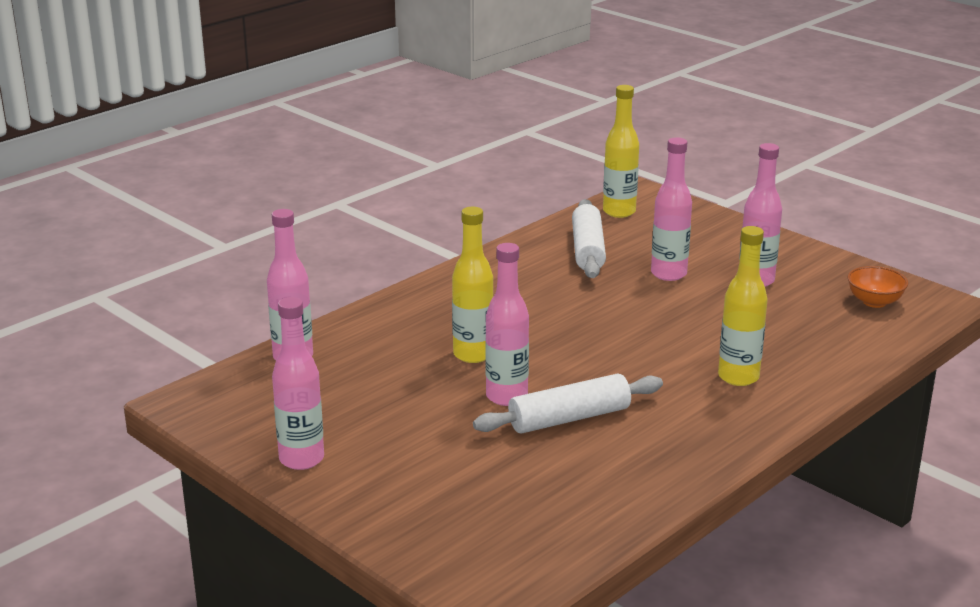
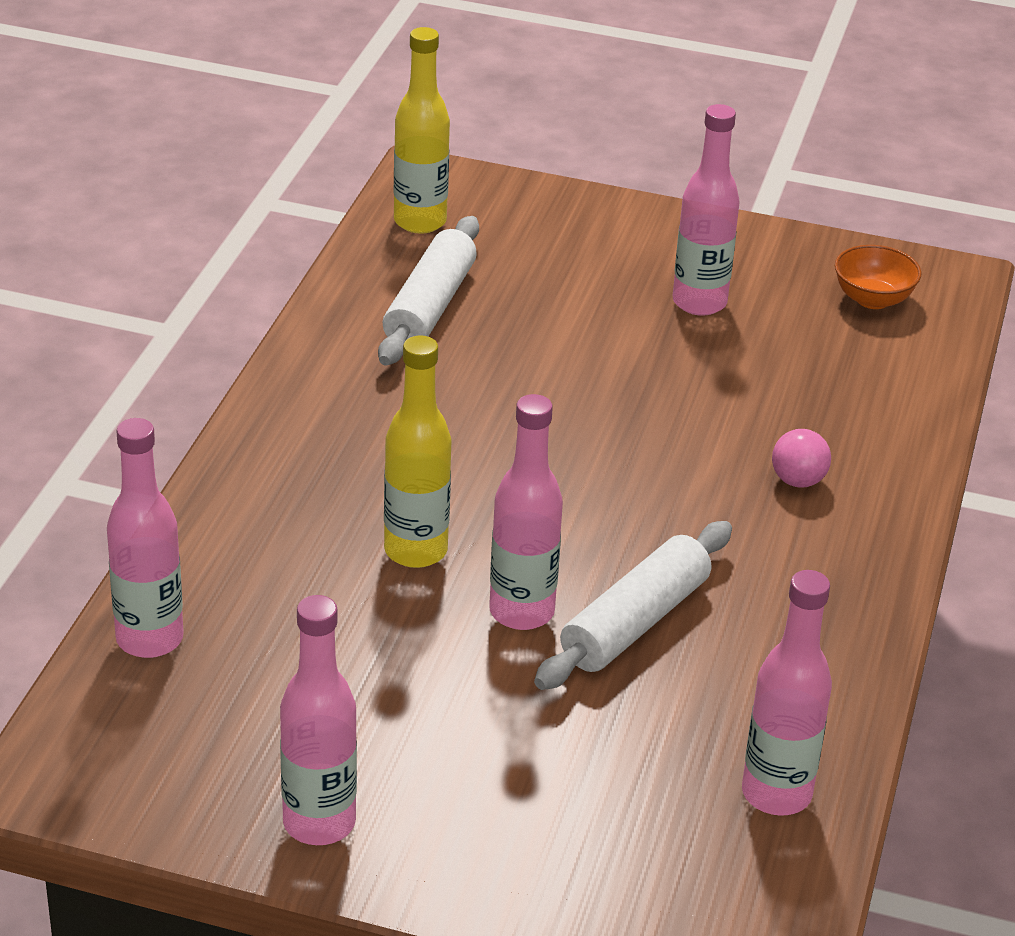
camera: 30 degrees left, 10 degrees up
(588, 250) = (430, 307): white rolling pin -> white rolling pin turned 45 degrees clockwise
(668, 274) = (575, 322): pink bottle -> pink bottle (776, 794)
(738, 377) = (798, 481): yellow bottle -> pink ball

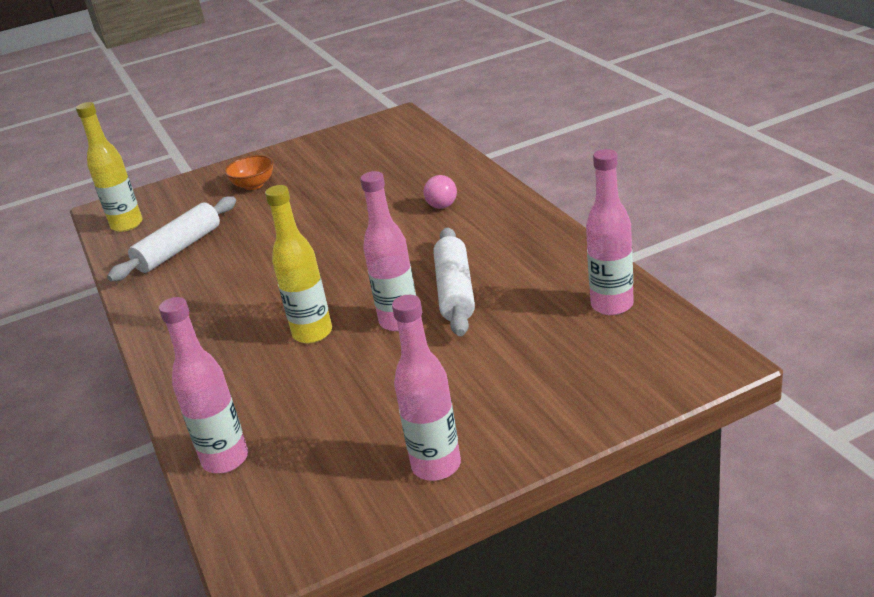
camera: 35 degrees left, 5 degrees down
(430, 307) = (179, 249): white rolling pin -> white rolling pin turned 60 degrees clockwise
(699, 302) = (305, 179): pink bottle -> none
(873, 299) = (376, 139): orange bowl -> orange bowl (254, 185)

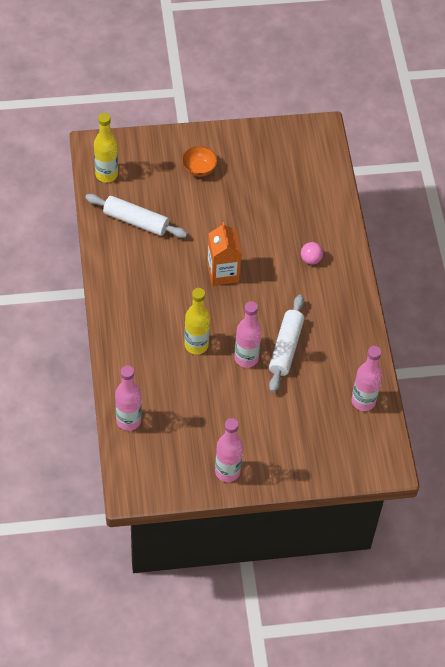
camera: 10 degrees right, 25 degrees up
(179, 249) = (136, 221): white rolling pin -> white rolling pin turned 60 degrees clockwise
(323, 254) = (223, 272): none -> orange carton

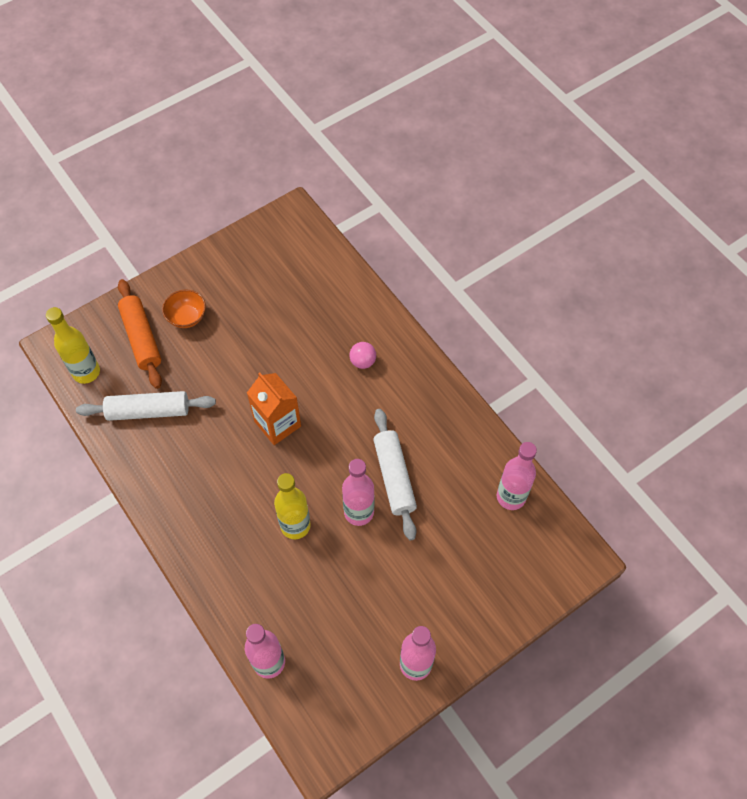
camera: 25 degrees left, 5 degrees up
(158, 169) = (141, 338): none -> orange rolling pin

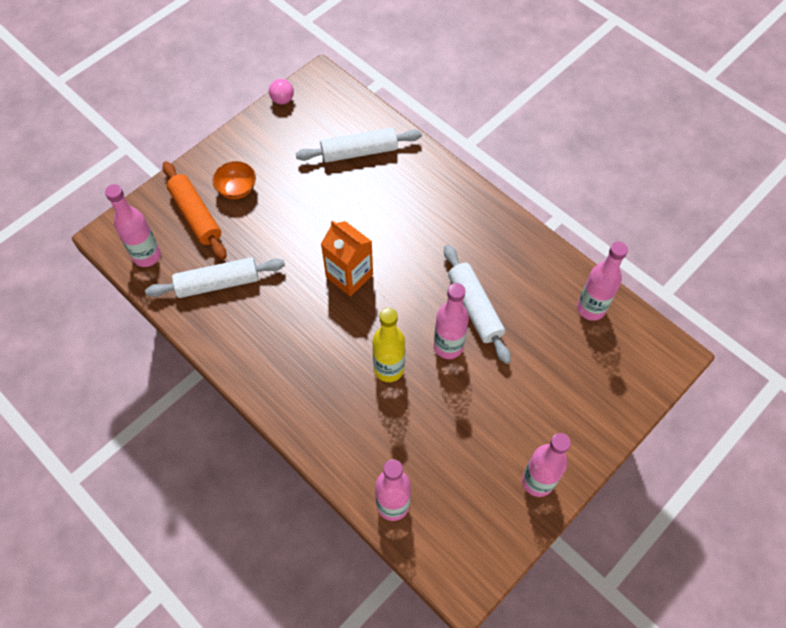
camera: 10 degrees left, 0 degrees up
(86, 372) = (147, 256): yellow bottle -> pink bottle
(315, 296) = (359, 152): none -> white rolling pin
(363, 361) = (419, 205): pink ball -> pink ball (282, 100)

